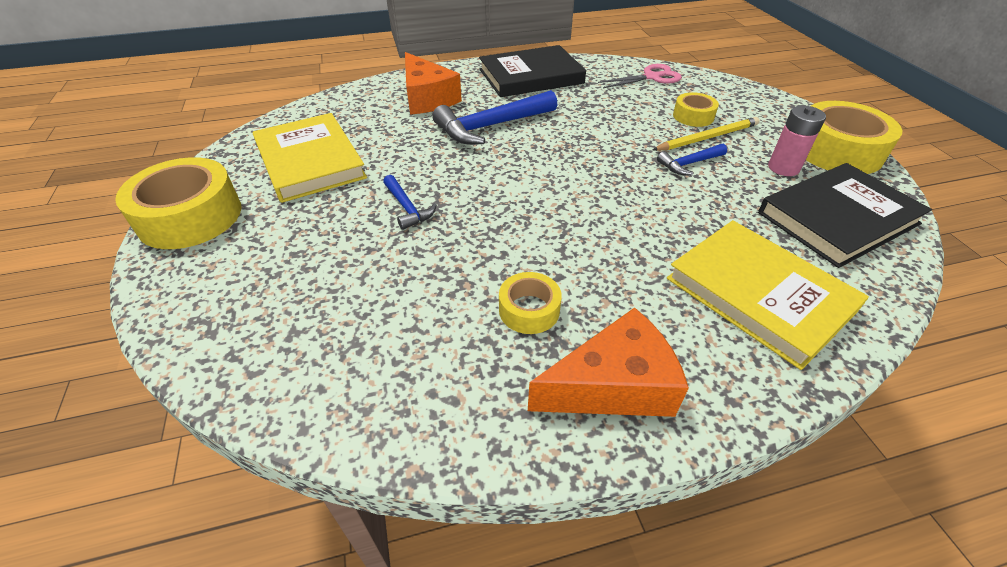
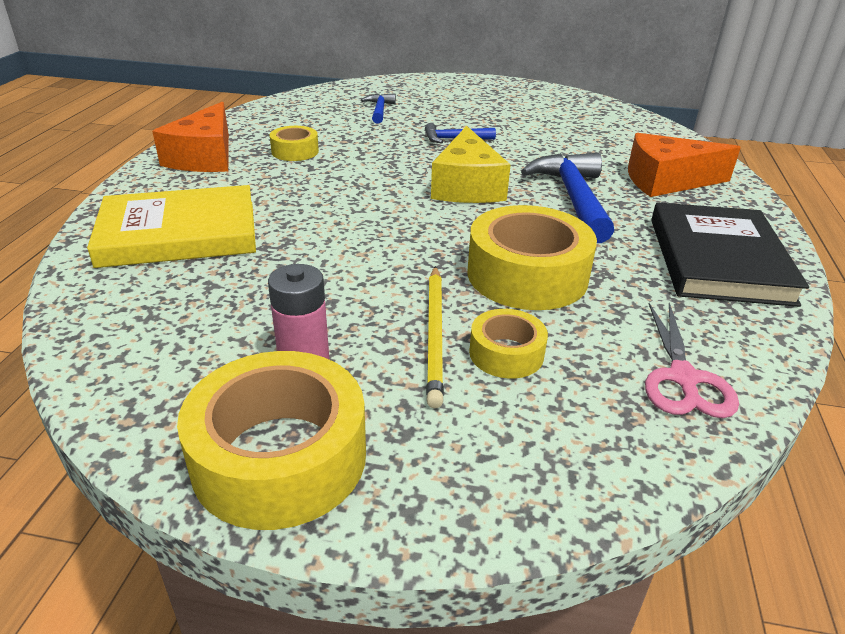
camera: 115 degrees right, 10 degrees down
(190, 216) = (508, 87): yellow tape -> yellow tape (527, 275)
(310, 161) = (557, 120): yellow book -> none
(513, 173) = (467, 186): none -> yellow cheese
(689, 164) = (389, 289): blue hammer -> blue hammer (379, 110)
(837, 218) = (178, 340): black book -> none

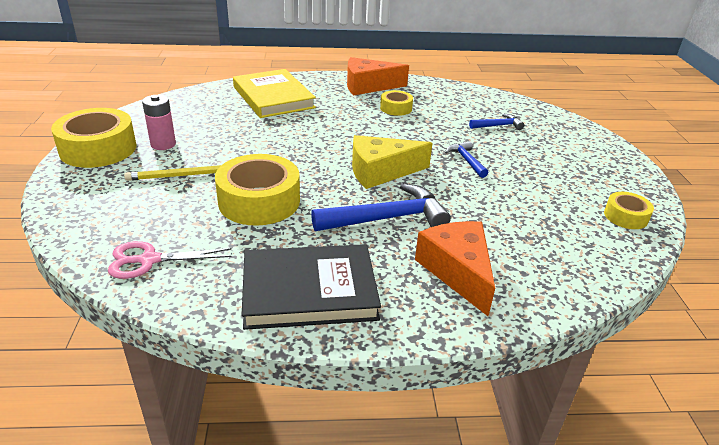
camera: 75 degrees right, 0 degrees up
(506, 353) = (172, 197): yellow tape -> yellow tape (625, 216)

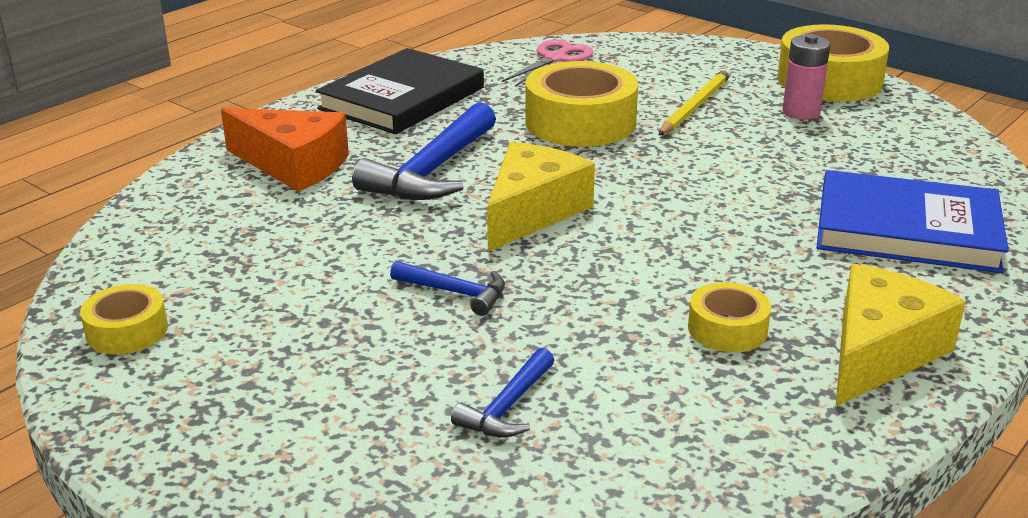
camera: 135 degrees right, 5 degrees down
(273, 97) = (907, 229): yellow book -> blue book
(368, 86) = (879, 352): orange cheese -> yellow cheese

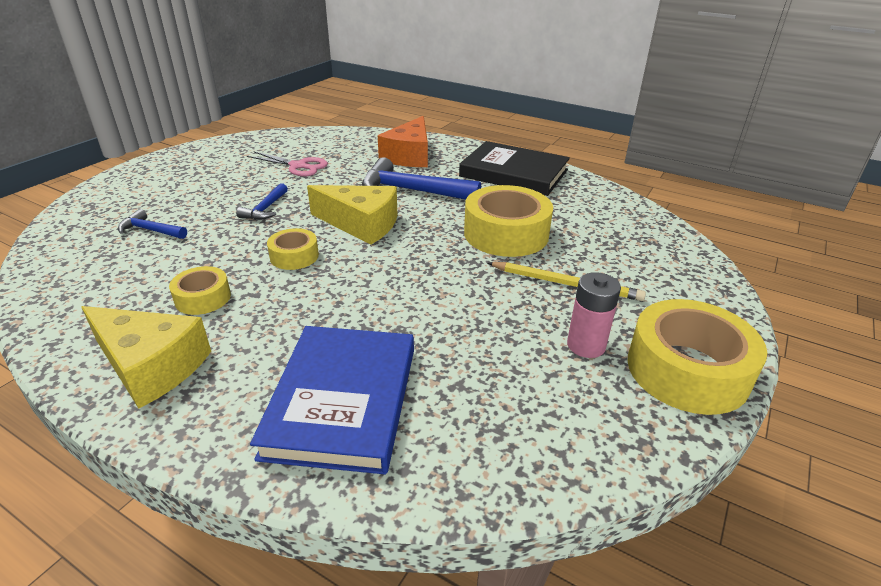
camera: 80 degrees right, 5 degrees up
(127, 331) = (246, 145): yellow tape -> yellow tape (294, 256)
(555, 59) = (622, 218): pink scissors -> pink scissors (298, 166)

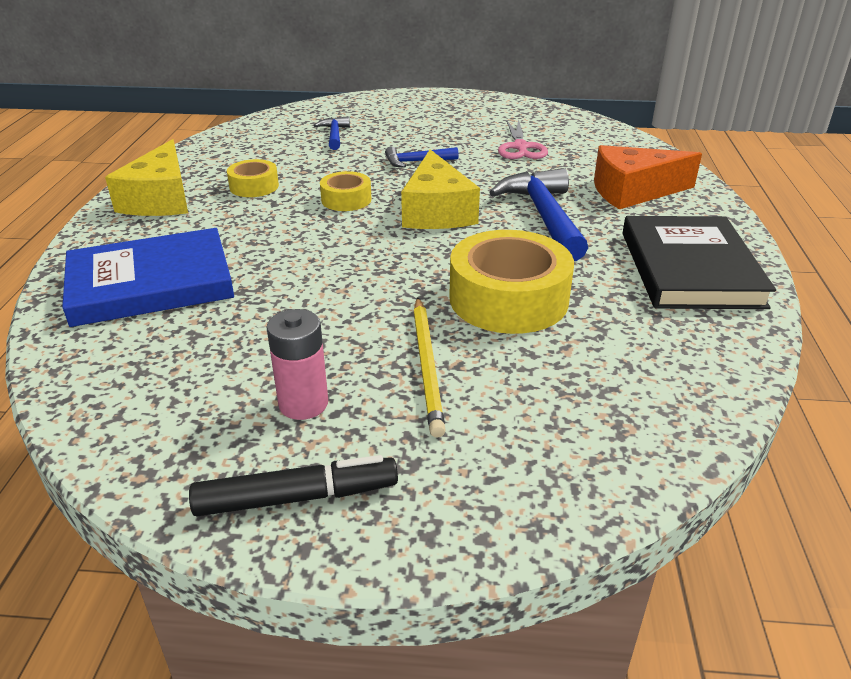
camera: 65 degrees right, 0 degrees up
(687, 370) = (297, 498): yellow tape -> black marker

